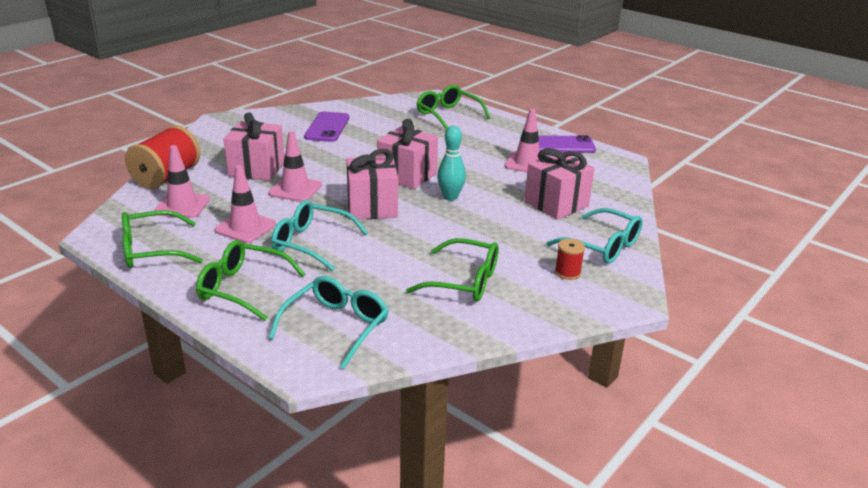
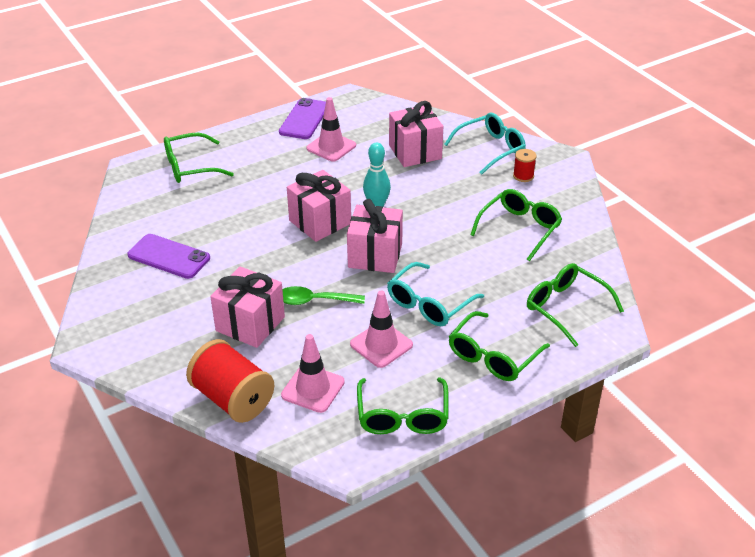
camera: 70 degrees left, 10 degrees up
(295, 189) = (314, 301): pink traffic cone -> green spoon
(336, 327) = (566, 308): turquoise glasses -> green glasses

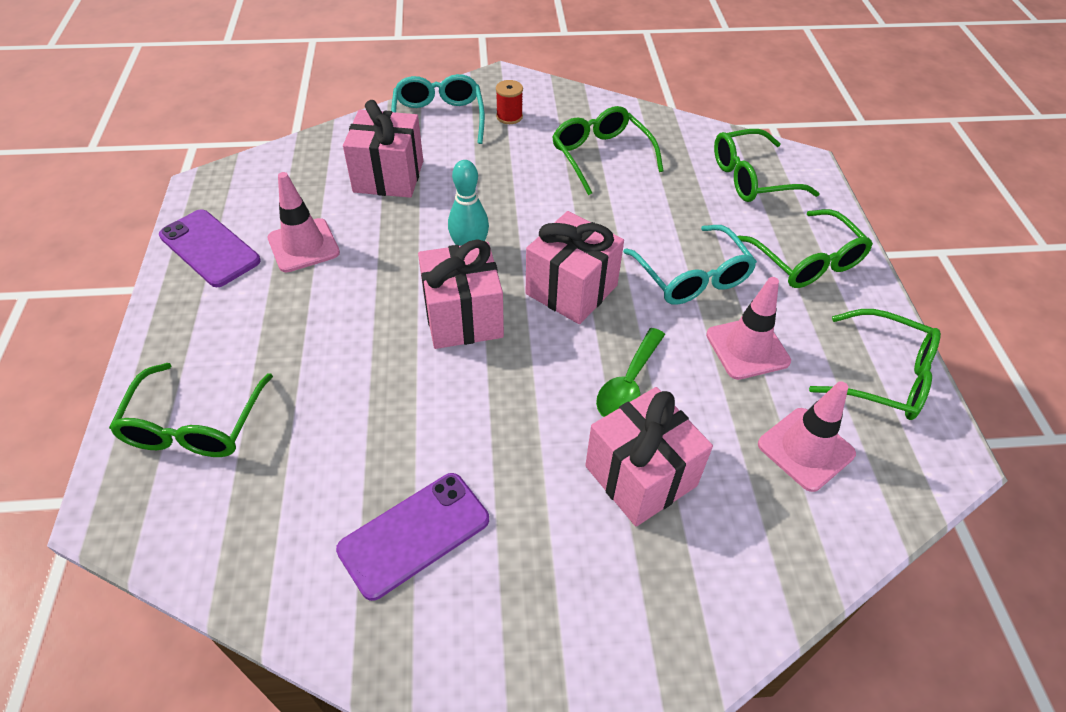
camera: 65 degrees left, 10 degrees up
(233, 399) = (795, 554): red spool -> none

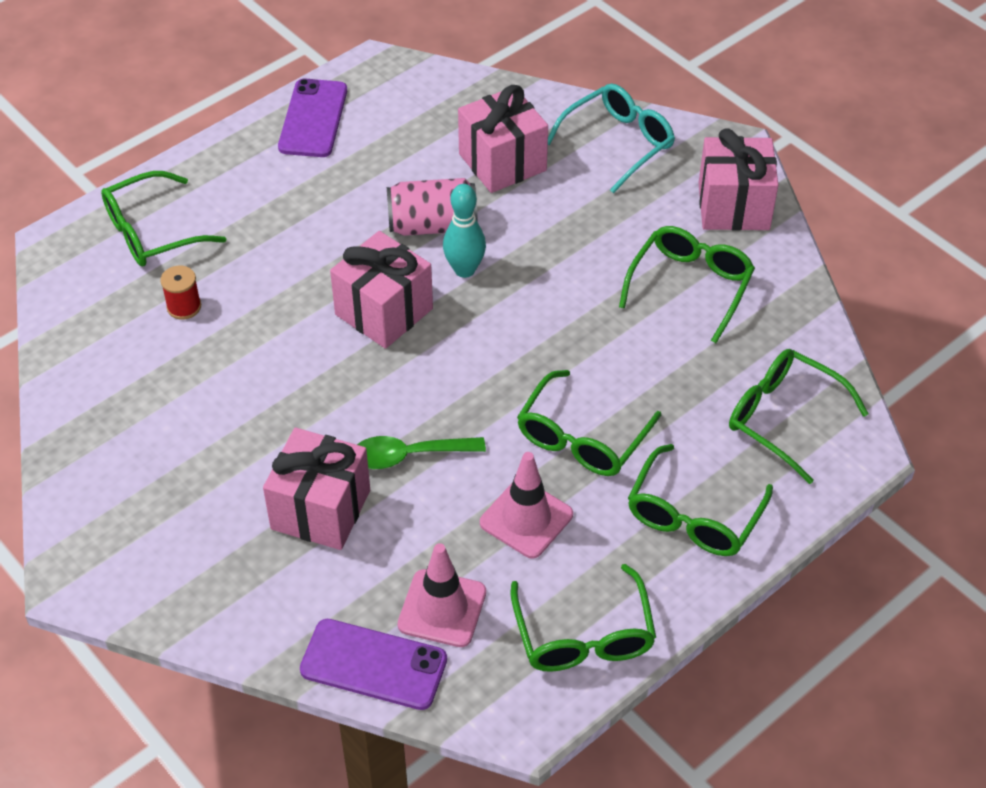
camera: 55 degrees right, 0 degrees up
(303, 245) = (368, 167): pink traffic cone -> none
(405, 243) = (432, 225): none -> pink can
(414, 535) = (162, 406): purple phone -> purple phone (373, 665)
(509, 117) = (677, 188): red spool -> red spool (184, 307)
(571, 290) = (482, 362): pink gift -> pink gift (733, 206)
(691, 276) = (582, 437): turquoise glasses -> green glasses

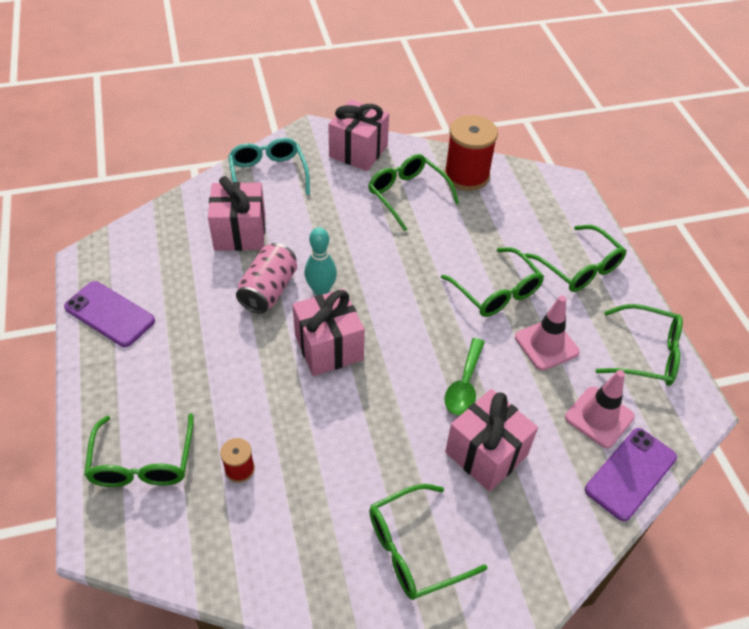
camera: 65 degrees left, 0 degrees up
(781, 333) = (466, 175): none -> red spool
(784, 418) = (528, 201): green glasses -> green glasses (415, 549)

